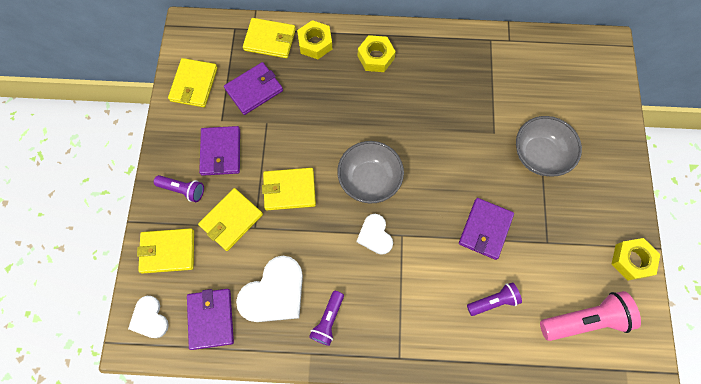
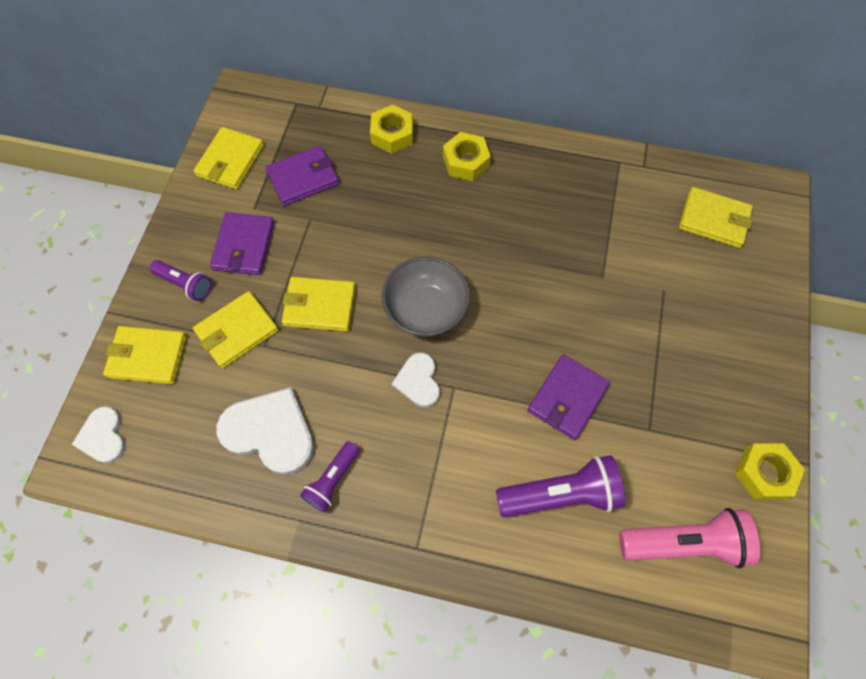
camera: 10 degrees right, 5 degrees down
(211, 319) = (180, 451): purple wallet -> none
(270, 40) = (337, 122): yellow wallet -> yellow wallet (714, 220)
(274, 293) = (270, 432): white heart -> white heart turned 120 degrees counterclockwise
(493, 301) = (560, 494): purple flashlight -> purple flashlight, size x1.68
(539, 155) = (659, 314): grey bowl -> none

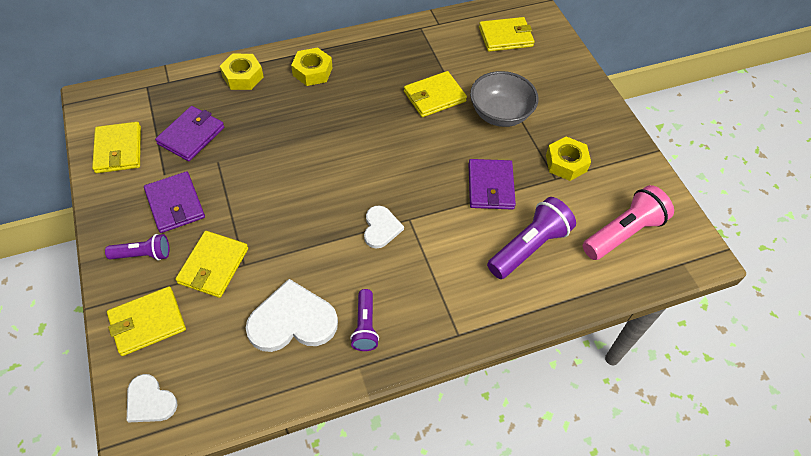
camera: 35 degrees left, 10 degrees down
(319, 306) = (269, 216): yellow wallet -> yellow wallet (434, 96)
(418, 381) = (381, 228): white heart -> white heart turned 135 degrees counterclockwise
(426, 310) = (353, 180): grey bowl -> grey bowl (500, 114)
(764, 473) = (639, 168): yellow nut -> yellow nut (566, 163)

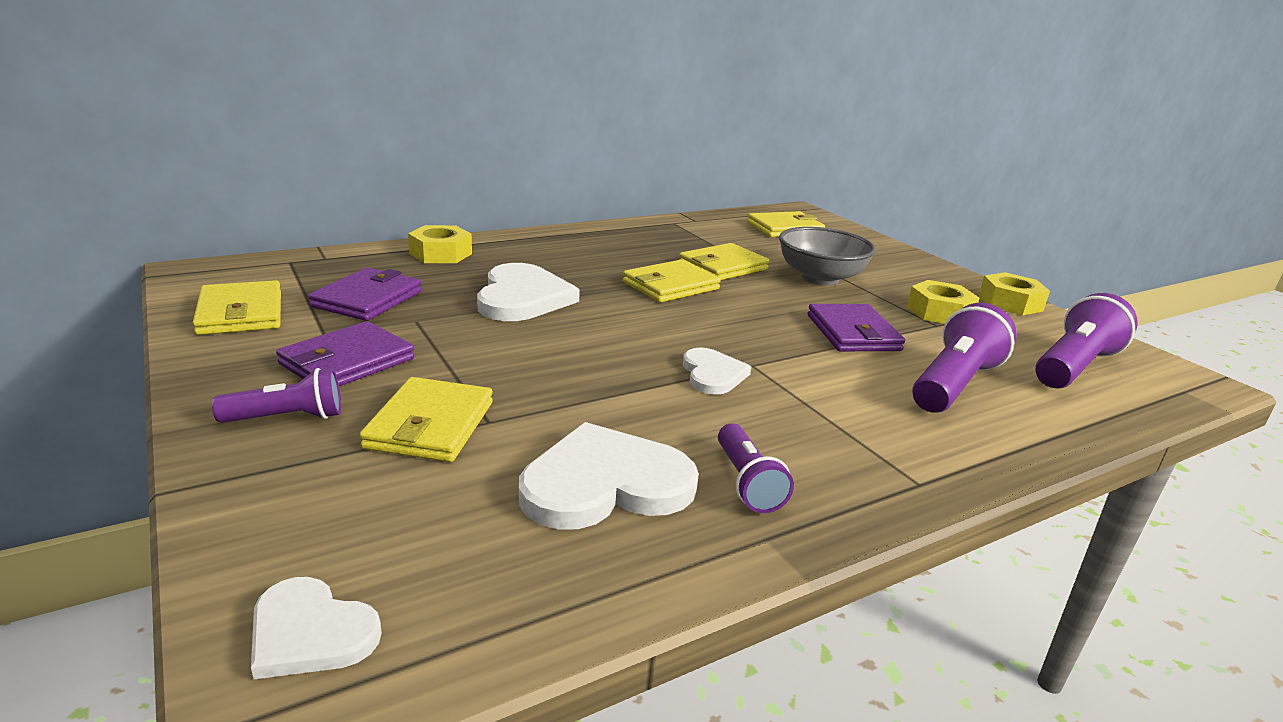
camera: 10 degrees left, 30 degrees down
(147, 322) = (299, 505): yellow wallet -> yellow wallet (670, 286)
(175, 204) = (347, 362): purple wallet -> purple wallet turned 75 degrees clockwise
(286, 136) = (522, 297): none -> white heart
(312, 71) = (542, 250): yellow nut -> yellow nut (1010, 303)
(623, 233) = (1074, 367): pink flashlight -> purple flashlight

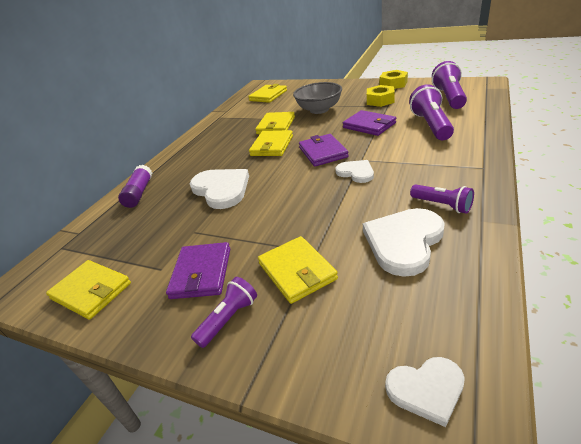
camera: 30 degrees left, 10 degrees up
(367, 299) = (148, 238): purple wallet -> purple wallet (323, 152)
(440, 254) = (139, 193): yellow nut -> purple glue stick

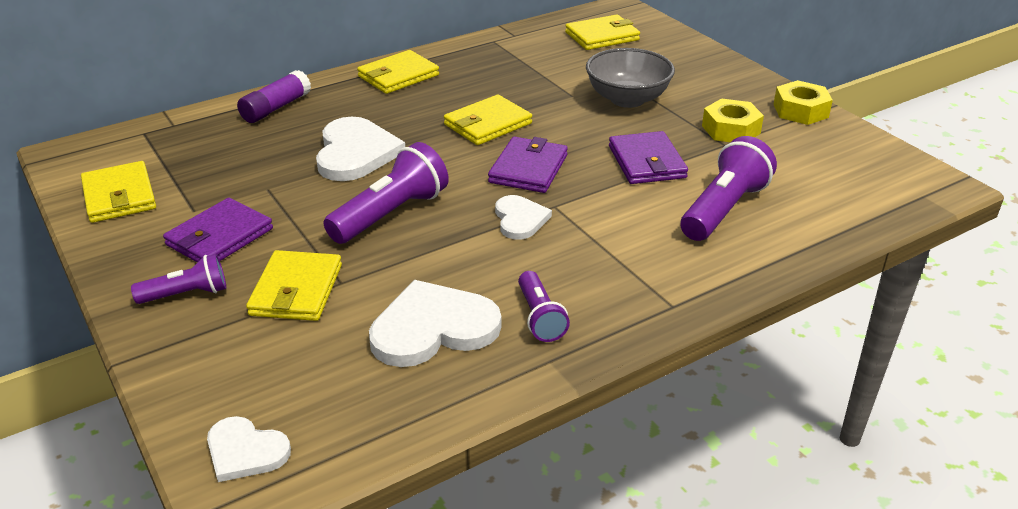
camera: 30 degrees right, 0 degrees up
(276, 125) = (537, 95): yellow wallet -> yellow wallet (398, 76)
(449, 97) = (835, 180): purple flashlight -> purple flashlight (390, 214)

